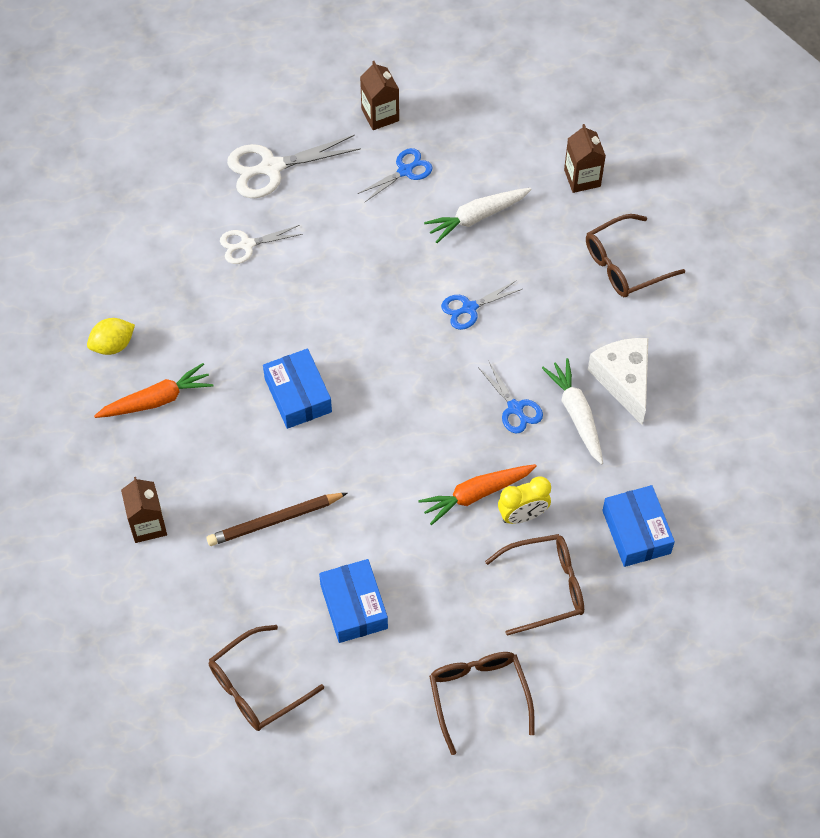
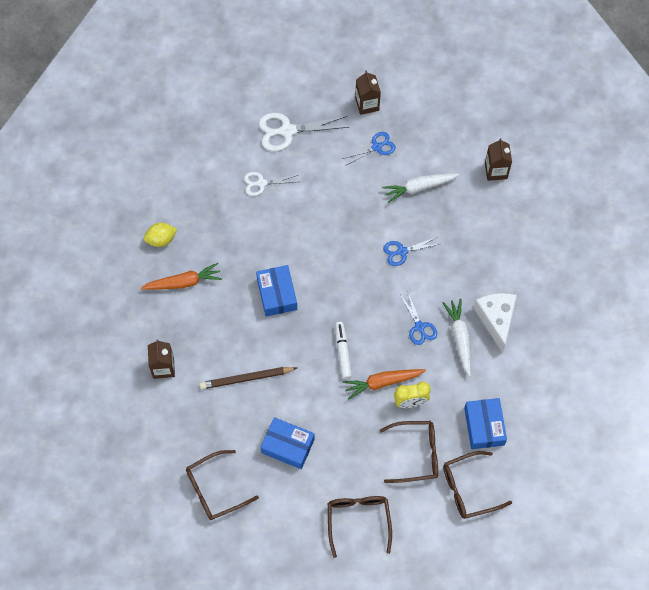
camera: 10 degrees right, 5 degrees up
(354, 606) = (288, 446): blue box -> blue box turned 60 degrees counterclockwise
(410, 461) = (343, 352): none -> white marker
(624, 264) = (513, 237): brown glasses -> brown glasses (469, 489)

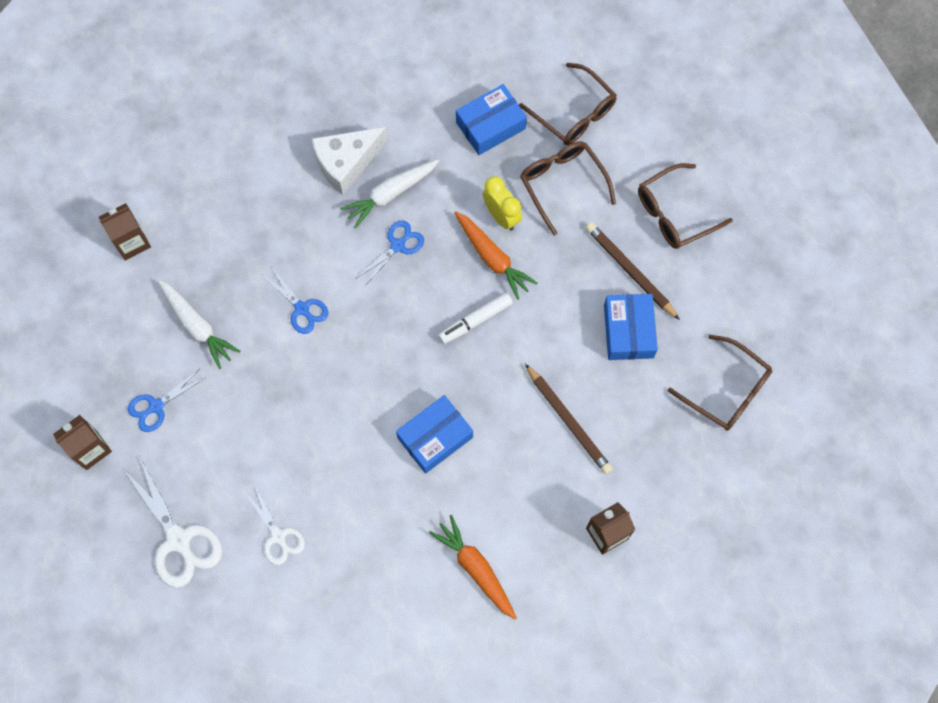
camera: 115 degrees left, 5 degrees up
(161, 239) = (426, 633): yellow lemon -> none
(330, 468) = (630, 271): none -> brown pencil
(377, 147) = (156, 406): blue scissors -> blue scissors turned 75 degrees counterclockwise

